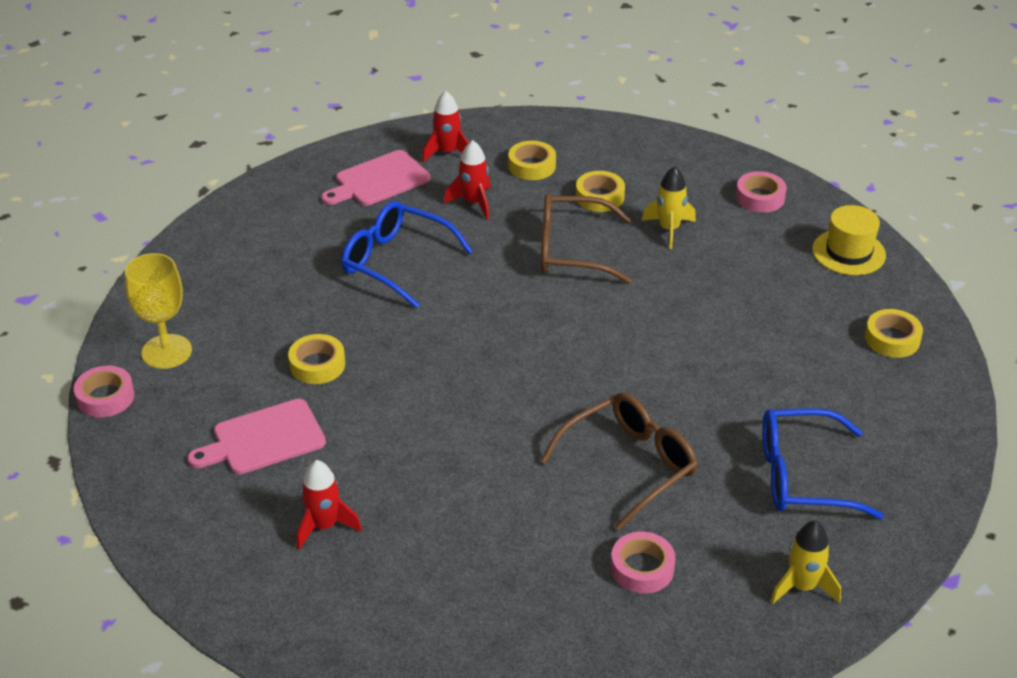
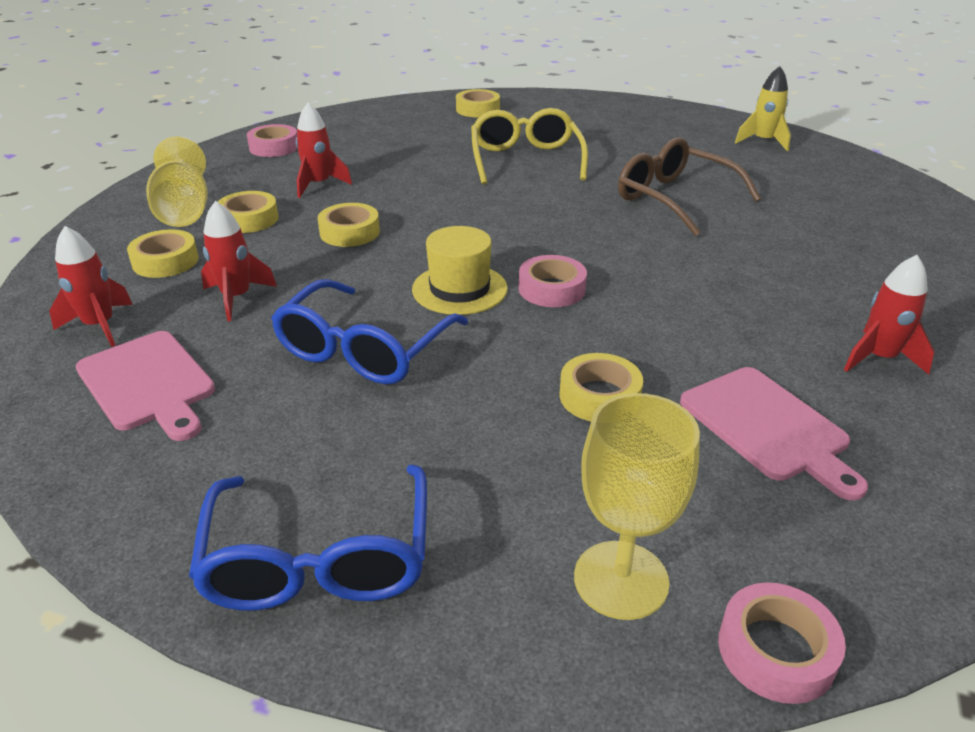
camera: 95 degrees left, 5 degrees down
(571, 250) = (349, 232): brown glasses -> yellow tape
(618, 163) = (184, 210): none -> yellow goblet
(642, 568) = (792, 192): pink tape -> pink tape (551, 289)
(669, 229) = (319, 185): yellow rocket -> red rocket
(734, 366) = (525, 159): none -> yellow glasses
(801, 476) = (649, 139): blue glasses -> blue glasses (319, 560)
(848, 252) = (364, 118): yellow hat -> yellow hat (459, 289)

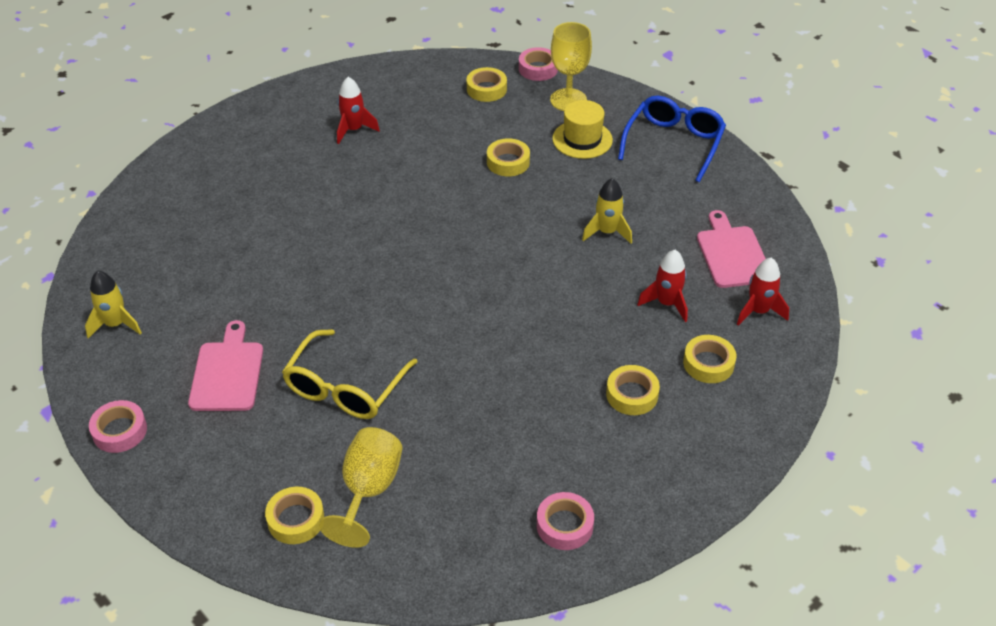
camera: 150 degrees left, 10 degrees up
(184, 210) = (683, 432): yellow goblet -> yellow goblet (368, 490)
(319, 185) = (552, 425): red rocket -> none
(349, 232) = (560, 343): yellow tape -> yellow tape (486, 89)
(363, 350) = (607, 232): blue glasses -> yellow rocket
(459, 289) = (522, 255): yellow hat -> yellow hat (582, 139)
(551, 289) = (467, 233): pink tape -> pink tape (120, 431)
(674, 198) = (291, 283): brown glasses -> none
(768, 427) = (450, 123): pink cutting board -> pink cutting board (227, 373)

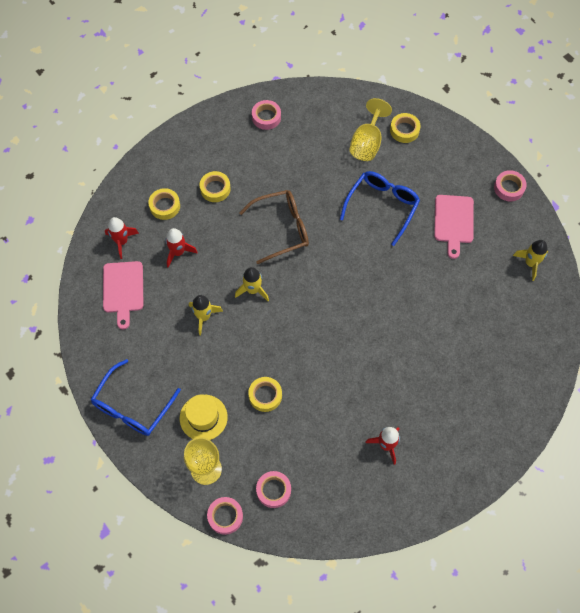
camera: 175 degrees left, 20 degrees up
(345, 388) = (382, 206): yellow glasses -> blue glasses
(486, 89) = (273, 490): yellow tape -> pink tape
(510, 345) = (282, 228): none -> brown glasses
(543, 266) = (253, 290): none -> yellow rocket

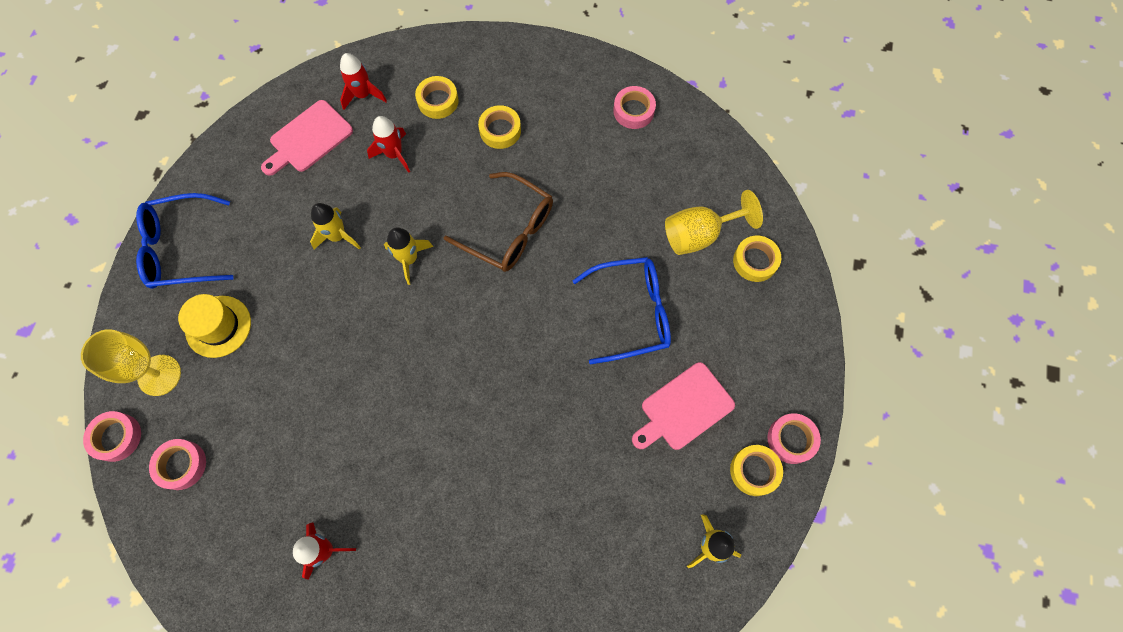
camera: 50 degrees right, 5 degrees up
(265, 395) = (290, 369): yellow tape -> yellow tape (754, 471)

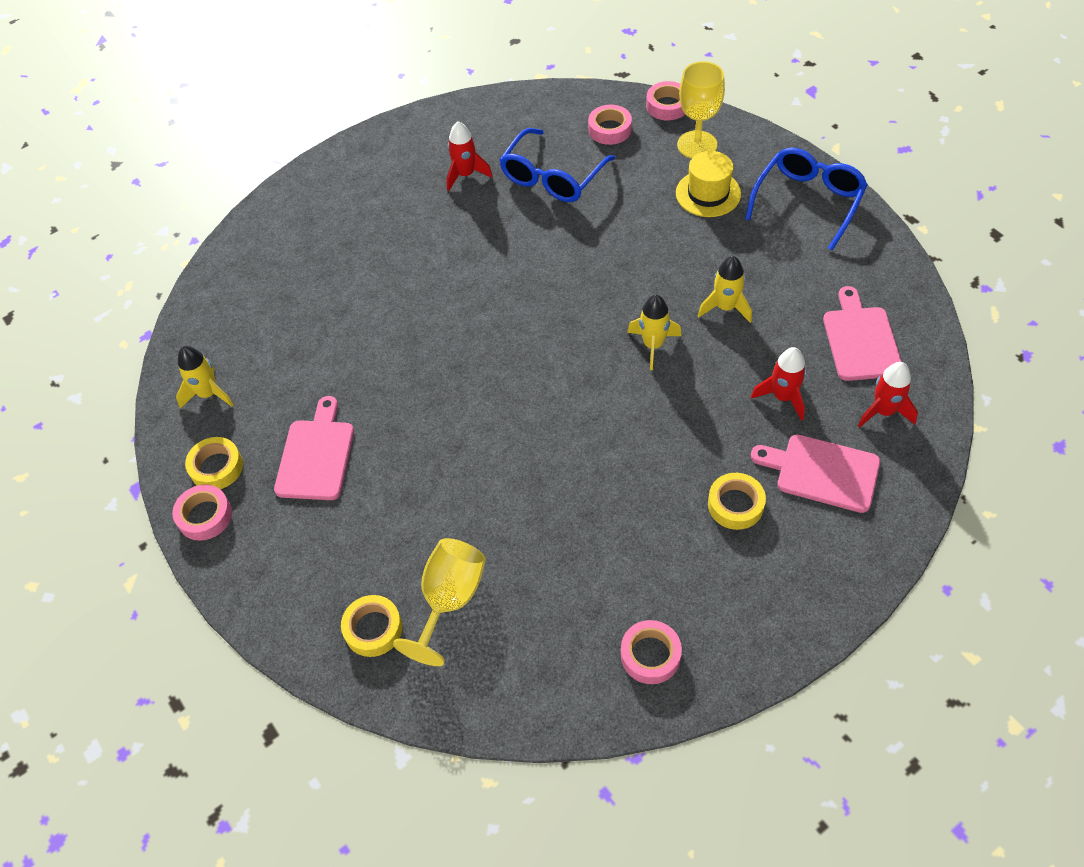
camera: 135 degrees right, 15 degrees down
(438, 101) = (822, 472): yellow tape -> pink cutting board
(509, 231) = (610, 438): brown glasses -> none
(632, 313) = (434, 480): blue glasses -> blue glasses (552, 177)

